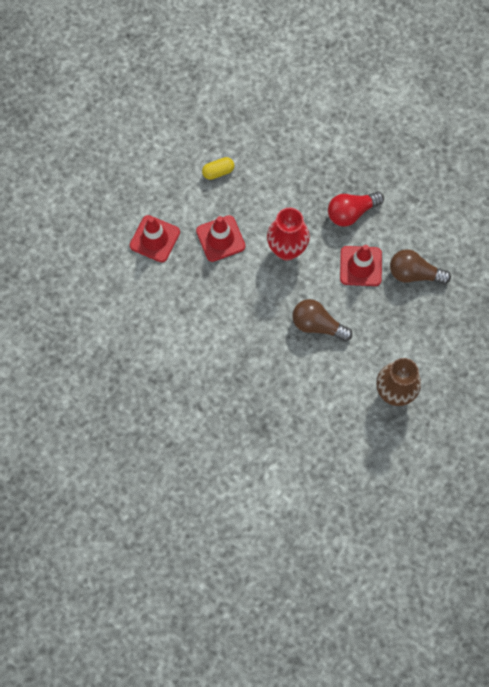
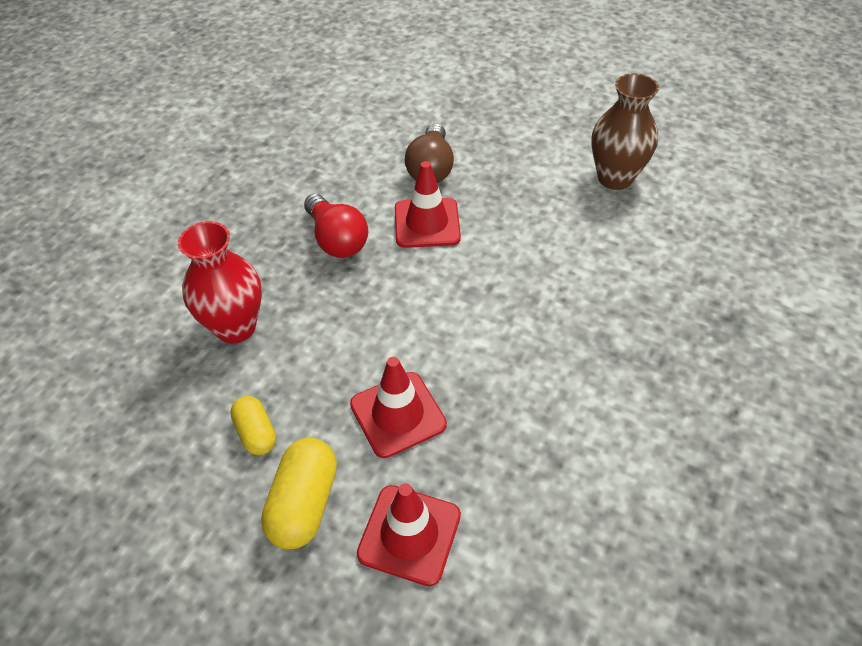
camera: 95 degrees left, 20 degrees down
(177, 194) = (304, 503): none -> yellow capsule
(287, 249) = (409, 314): red vase -> red vase (235, 327)
(317, 325) = (535, 265): brown light bulb -> none

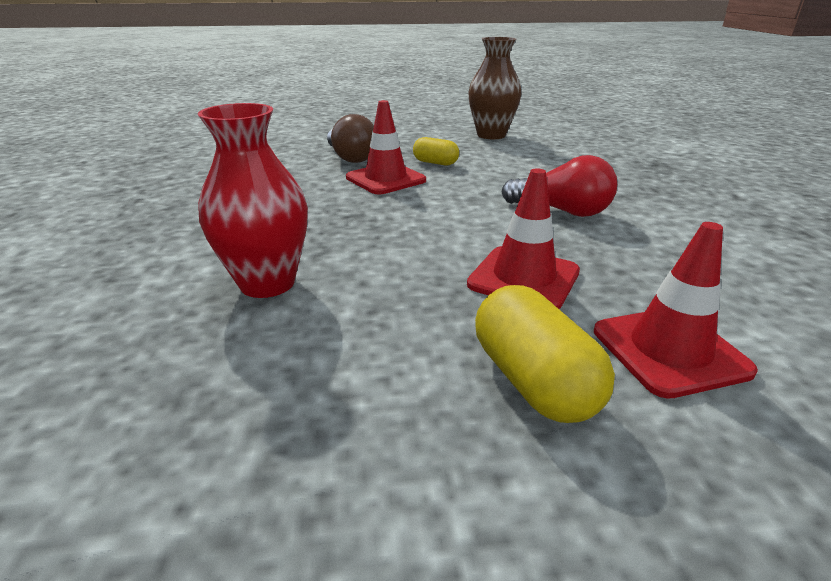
camera: 35 degrees left, 20 degrees down
(256, 433) = (395, 349): yellow capsule -> yellow capsule (435, 163)
(336, 239) = (313, 205): red light bulb -> red light bulb (561, 211)

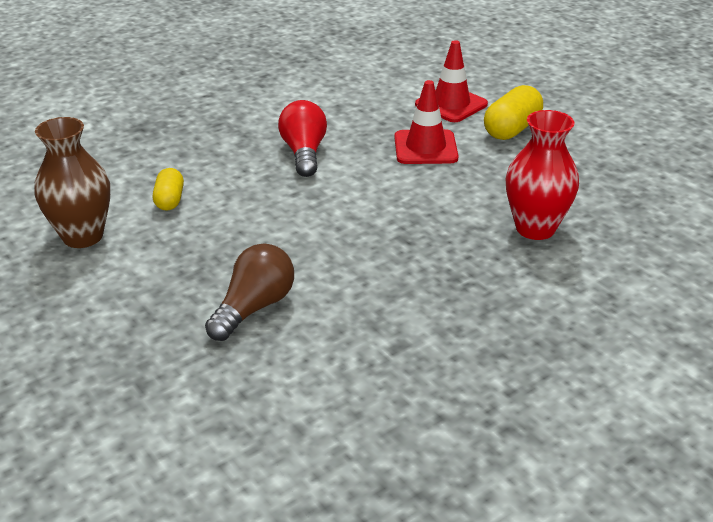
camera: 120 degrees left, 5 degrees up
(385, 179) = (306, 255): red traffic cone -> none
(435, 163) = (228, 242): yellow capsule -> yellow capsule (170, 200)

